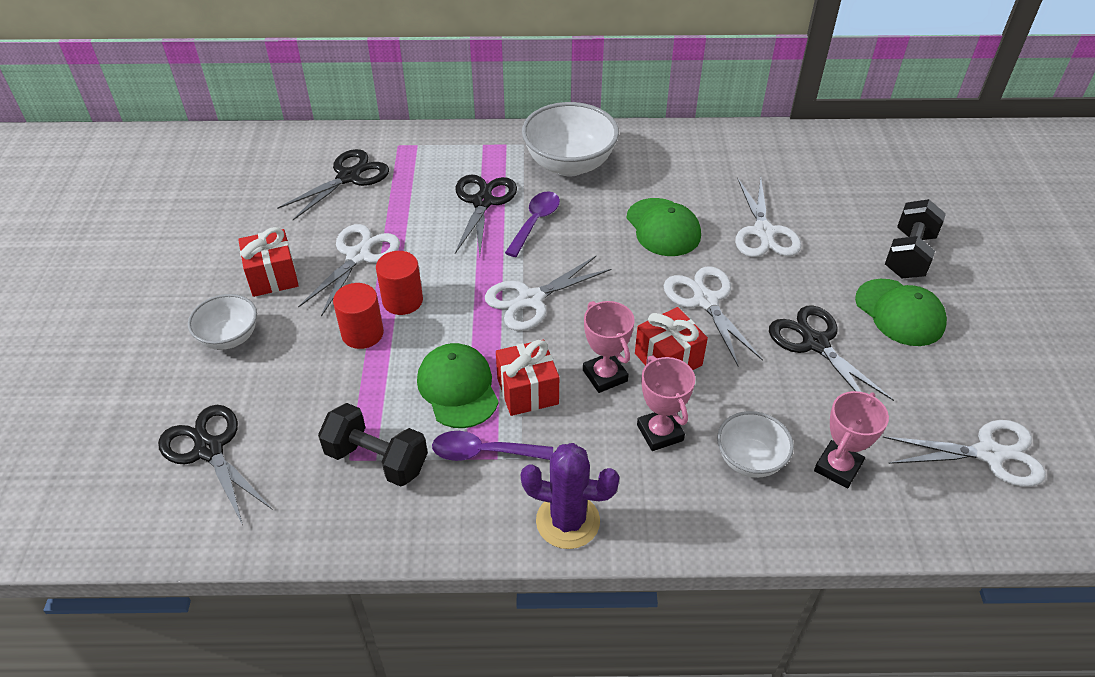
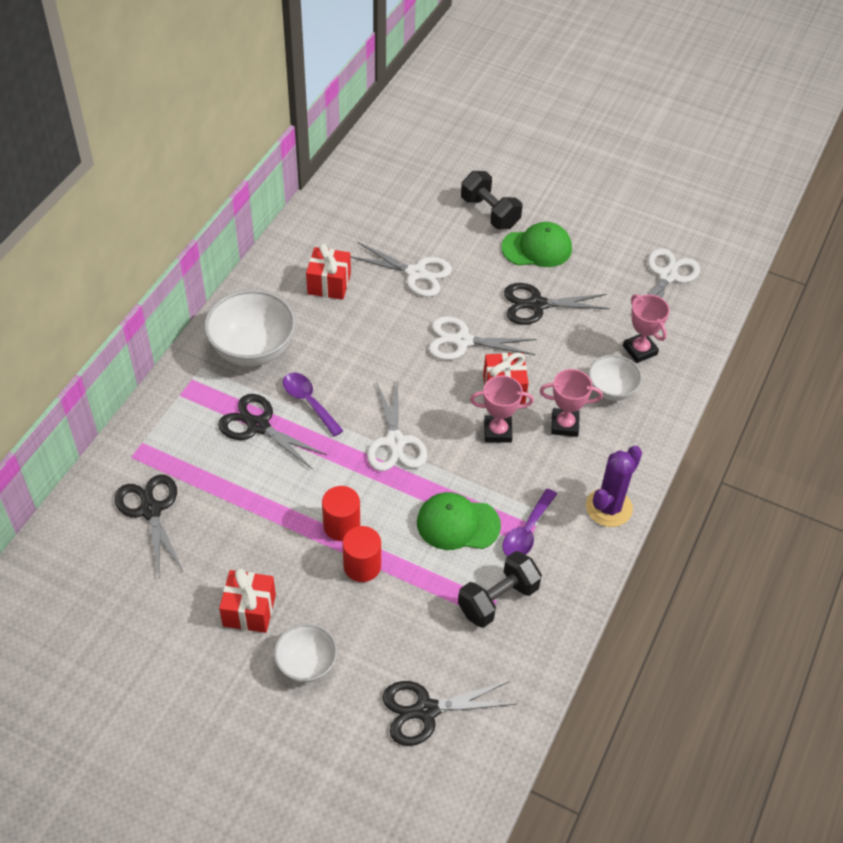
camera: 65 degrees left, 5 degrees up
(358, 256) = (266, 538): white scissors -> none
(527, 391) = (485, 482): red gift -> red gift (329, 284)
(663, 227) = (371, 327): green cap -> none

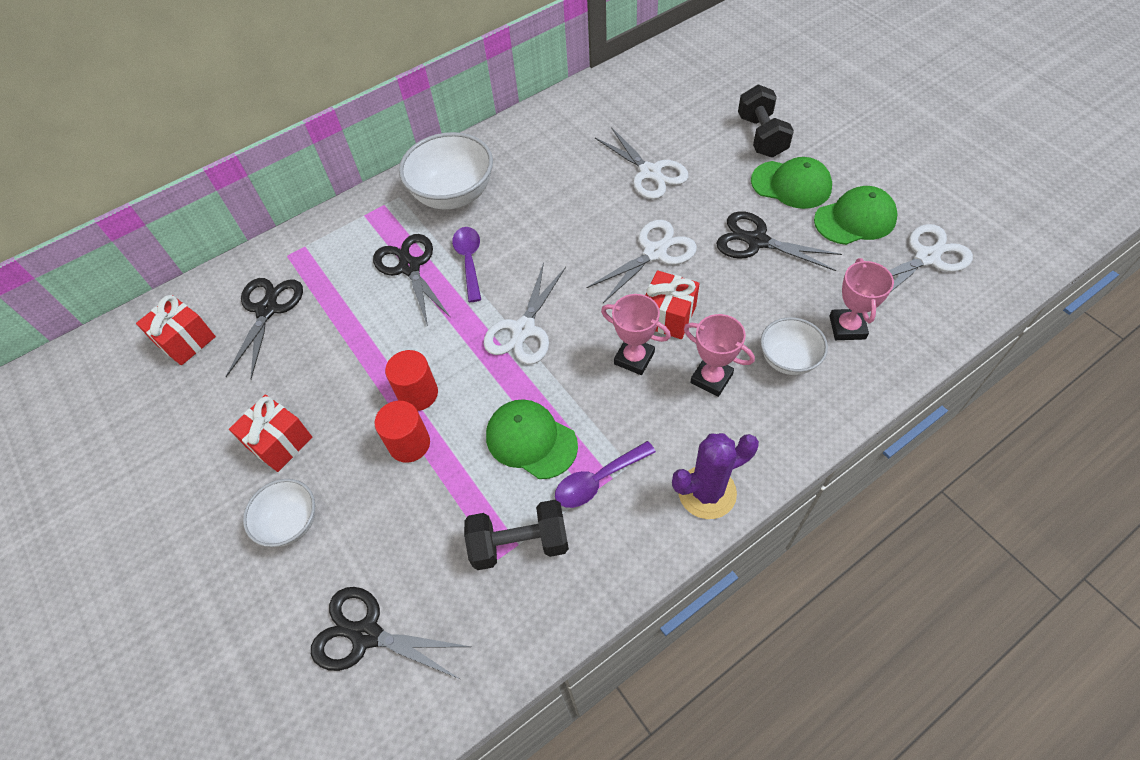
camera: 35 degrees right, 5 degrees up
(329, 284) = (561, 158): red gift -> red gift (186, 340)
(462, 341) = (655, 252): white scissors -> white scissors turned 105 degrees clockwise
(601, 262) = (855, 219): none -> green cap

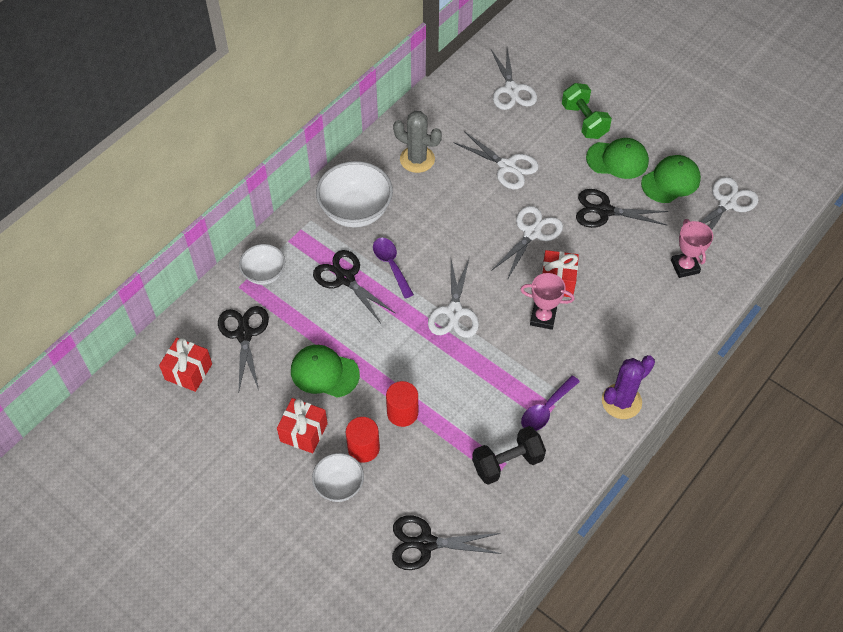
camera: 20 degrees left, 0 degrees up
(418, 394) = (394, 375): red cylinder -> red cylinder (363, 448)
(531, 440) = (489, 392): green cap -> green cap (324, 372)
(546, 150) = (417, 159): none -> grey cactus
(683, 92) = (511, 90): none -> white scissors
(711, 378) = (601, 322): pink trophy -> none
(761, 136) = (584, 121): black dumbbell -> green dumbbell
(788, 359) = (650, 298): white bowl -> white bowl (264, 274)

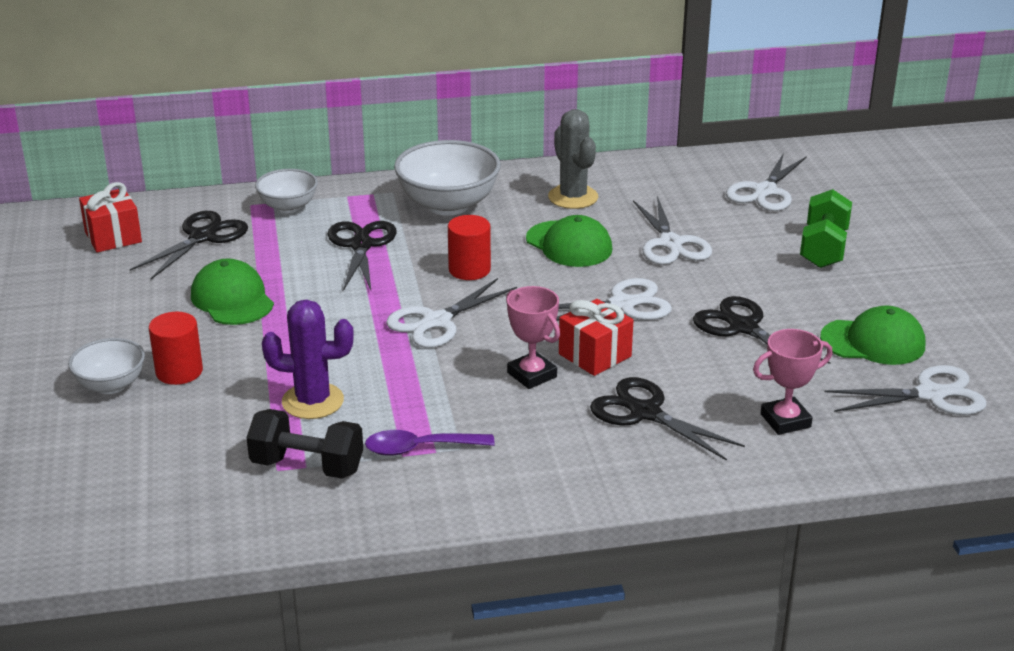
camera: 40 degrees right, 25 degrees down
(303, 432) = (143, 330): red gift -> none
(391, 265) = (424, 257): purple spoon -> none
(402, 413) = (260, 367): red cylinder -> red cylinder (469, 270)
(425, 543) = (119, 478): black scissors -> black scissors (645, 412)
(617, 160) = (823, 295): green cap -> green cap (569, 244)
(621, 401) = (522, 491): purple cactus -> purple cactus (313, 401)
(685, 267) = (785, 420): pink trophy -> pink trophy turned 45 degrees clockwise

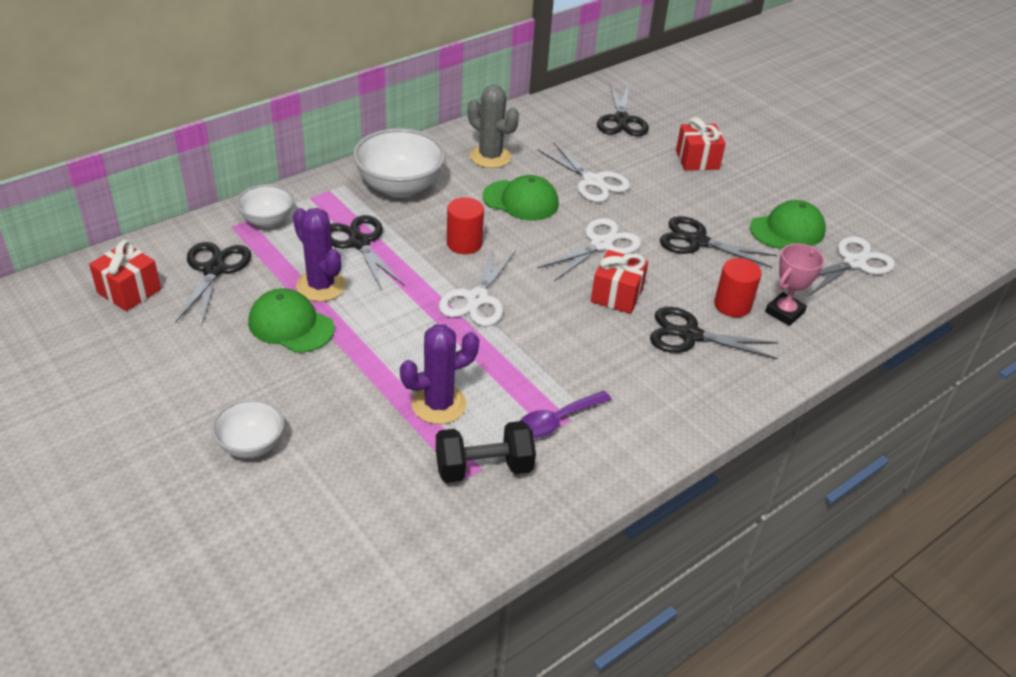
camera: 30 degrees left, 10 degrees up
(179, 372) = (302, 411): red cylinder -> red cylinder (732, 305)
(290, 273) = (321, 286): none -> purple cactus
(532, 375) = (586, 326): pink trophy -> none
(765, 191) = (621, 120): white scissors -> black scissors
(823, 248) = (697, 160): green dumbbell -> red gift

